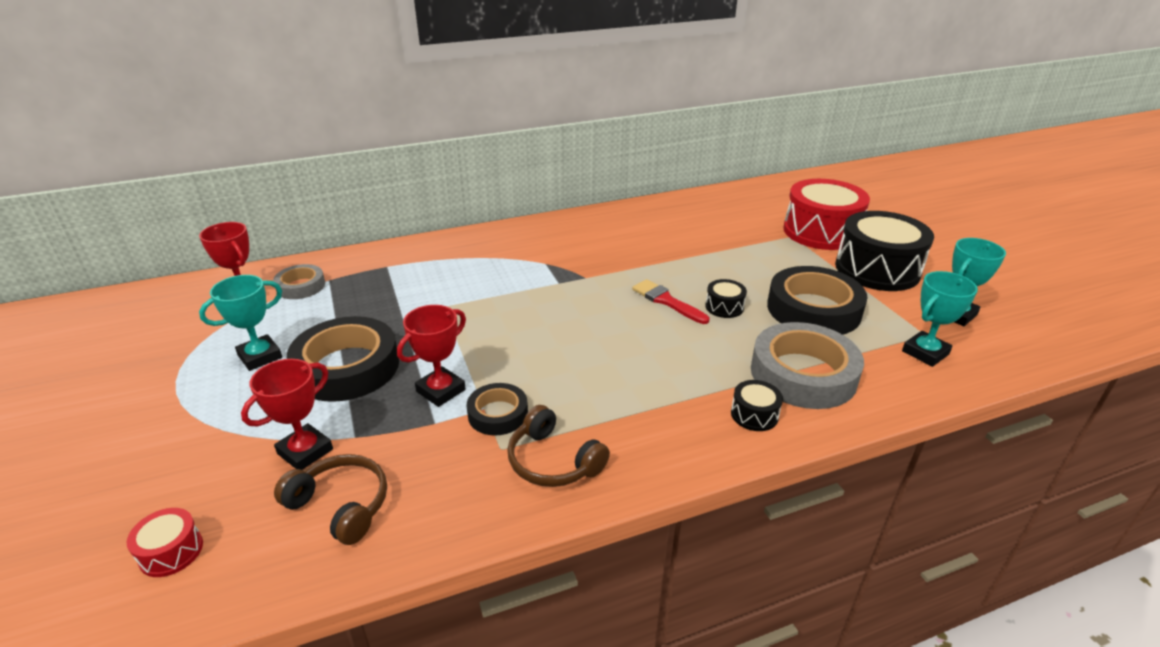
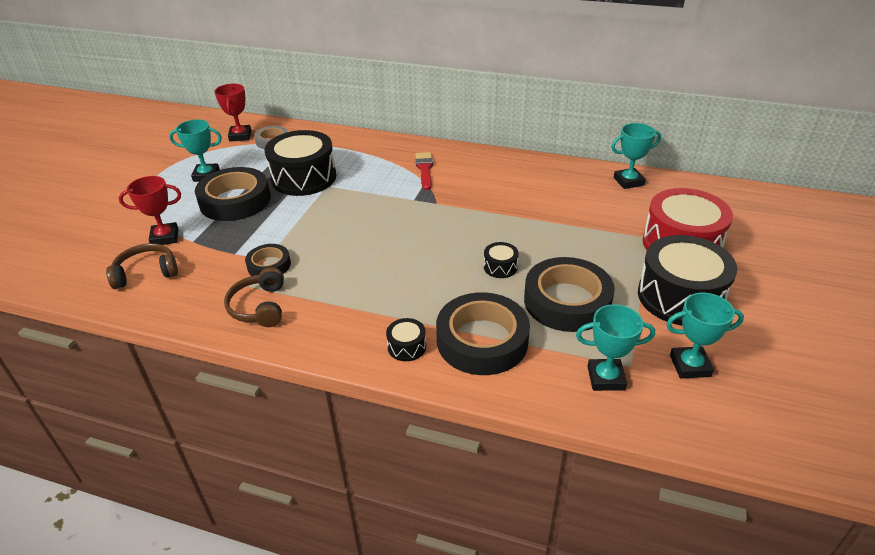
camera: 40 degrees right, 5 degrees up
(171, 552) = (69, 256): red drum -> none
(341, 505) = (146, 273): brown headphones -> brown headphones turned 90 degrees counterclockwise
(402, 309) = (304, 178): none -> black drum
(441, 390) = (260, 237): red trophy -> none
(667, 301) = (465, 244): red brush -> red brush (425, 169)
(716, 200) = (628, 181): none -> turquoise trophy
(803, 374) = (482, 340): grey tape -> black tape

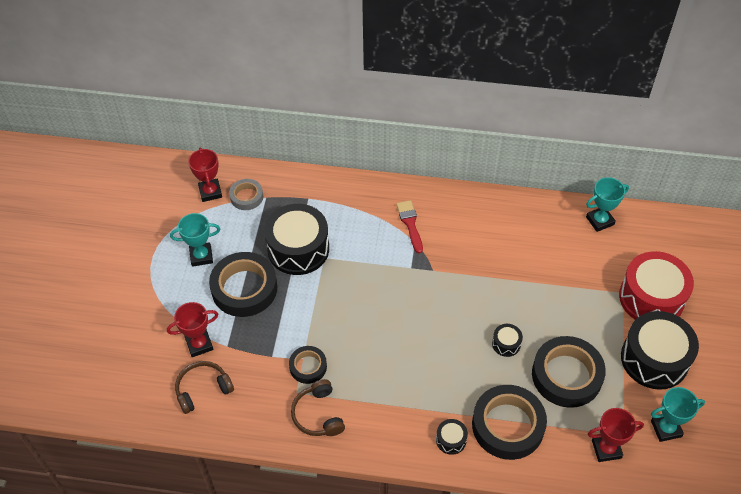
camera: 10 degrees left, 15 degrees up
(606, 378) = (606, 449): turquoise trophy -> red trophy

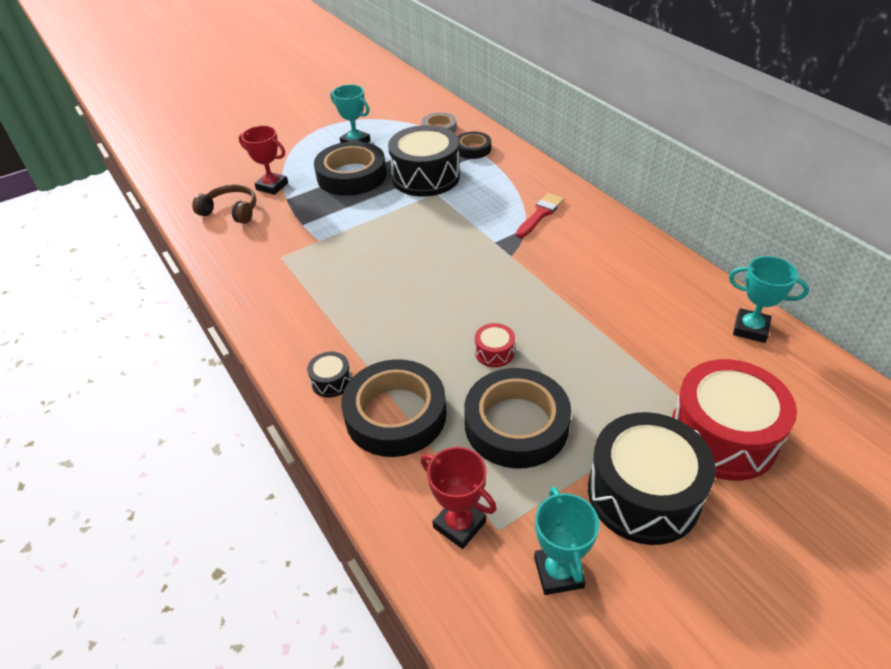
camera: 50 degrees right, 10 degrees down
(210, 192) = (419, 114): red trophy -> none
(308, 367) = (314, 248): black tape -> black tape (473, 149)
(318, 414) = (270, 281): brown headphones -> none
(506, 344) = (494, 352): black drum -> red drum
(666, 428) = (558, 572): turquoise trophy -> turquoise trophy turned 45 degrees clockwise

